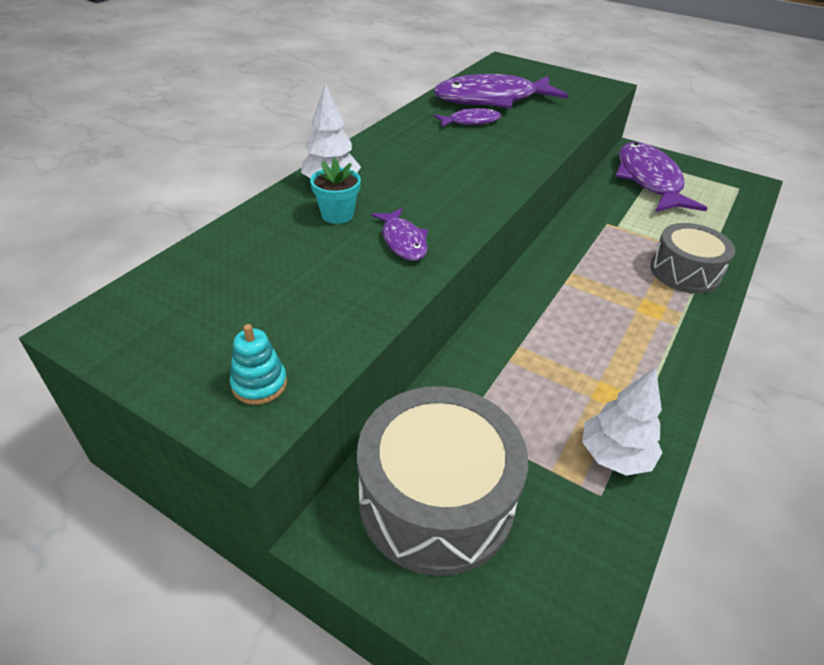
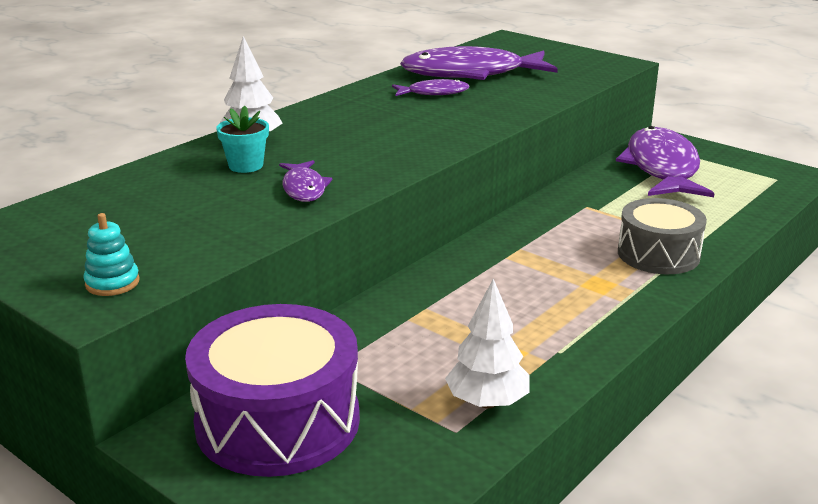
camera: 10 degrees right, 15 degrees down
(436, 499) = (278, 421): grey drum -> purple drum

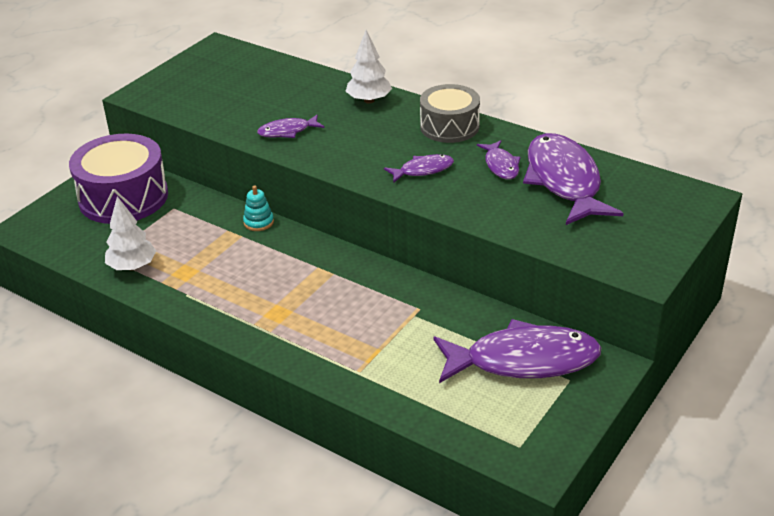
camera: 85 degrees right, 10 degrees up
(112, 283) = (162, 94): turquoise stacking toy -> turquoise stacking toy (258, 222)
(246, 166) = (324, 105): turquoise flower pot -> none
(431, 123) = (423, 170): none -> purple fish
(658, 254) = (331, 347): grey drum -> grey drum (449, 126)

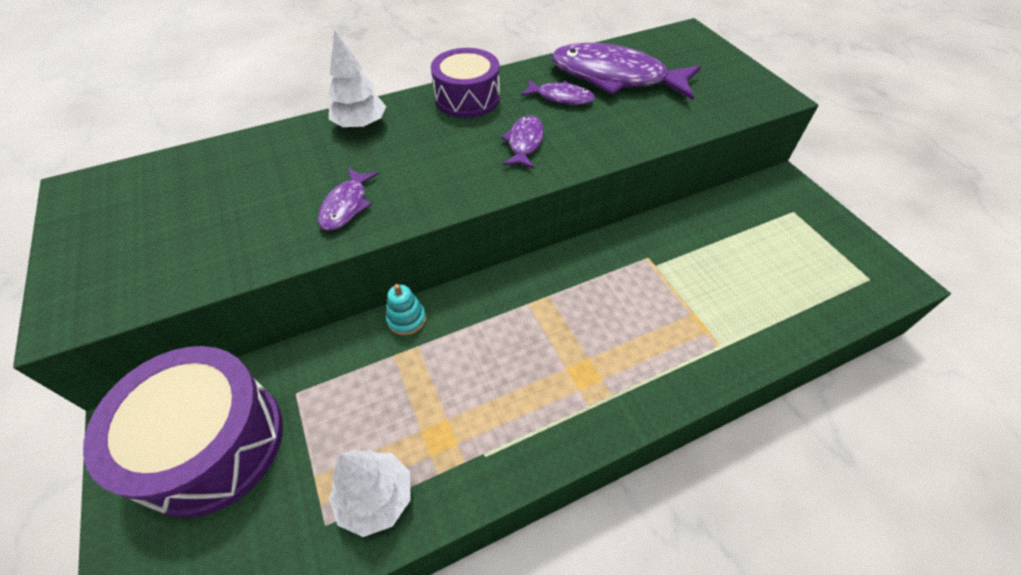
camera: 60 degrees left, 15 degrees up
(449, 126) = (467, 98): grey drum -> purple drum
(523, 360) = (757, 225): purple fish -> none

